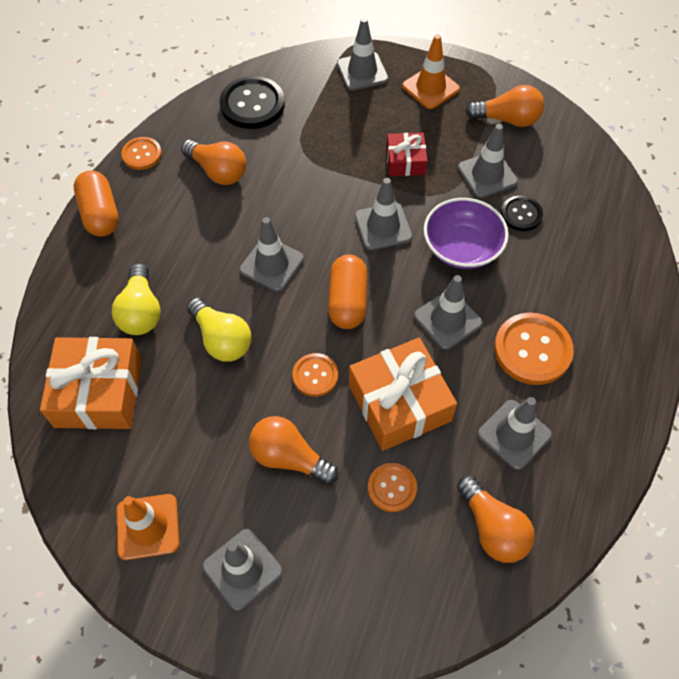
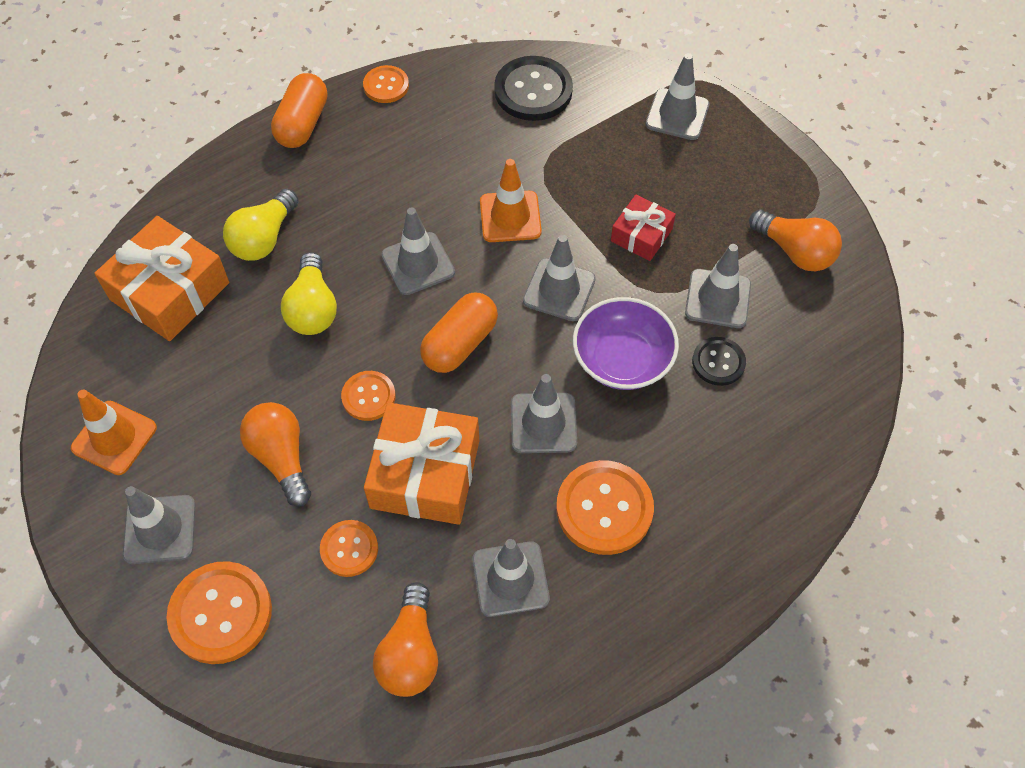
camera: 35 degrees right, 0 degrees up
(218, 171) = (443, 142): orange light bulb -> none
(340, 596) = (221, 613): none -> orange button
(430, 88) = (737, 171): orange traffic cone -> orange traffic cone (510, 217)

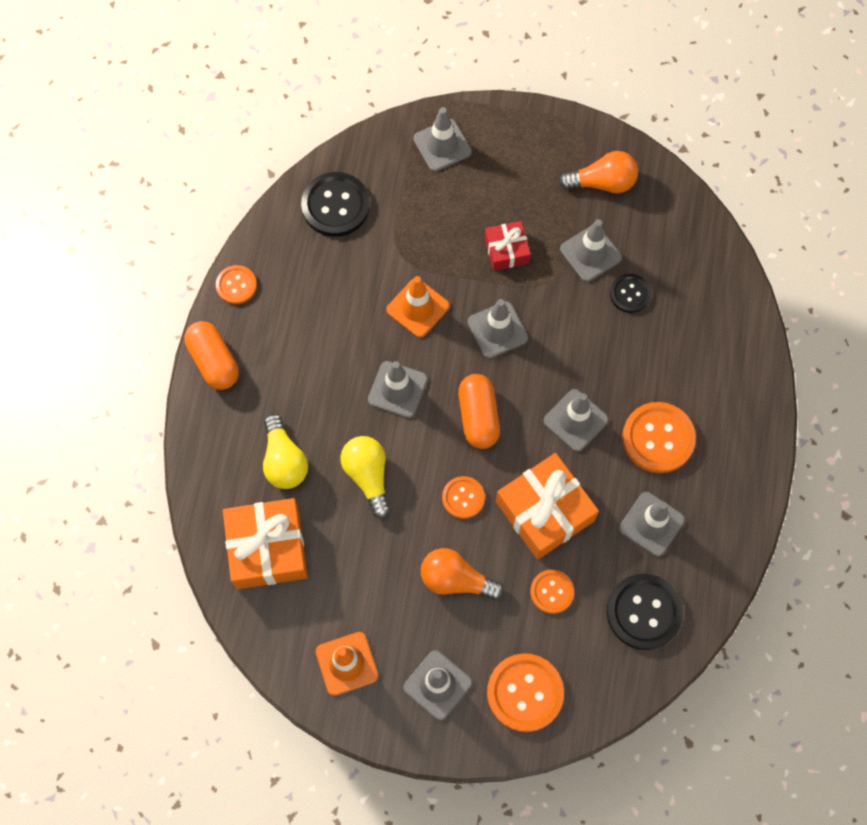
camera: 45 degrees left, 10 degrees up
(313, 308) = (368, 476): yellow light bulb -> yellow light bulb turned 150 degrees counterclockwise
(410, 652) = (644, 612): orange light bulb -> black button
(622, 359) = (577, 341): purple bowl -> none

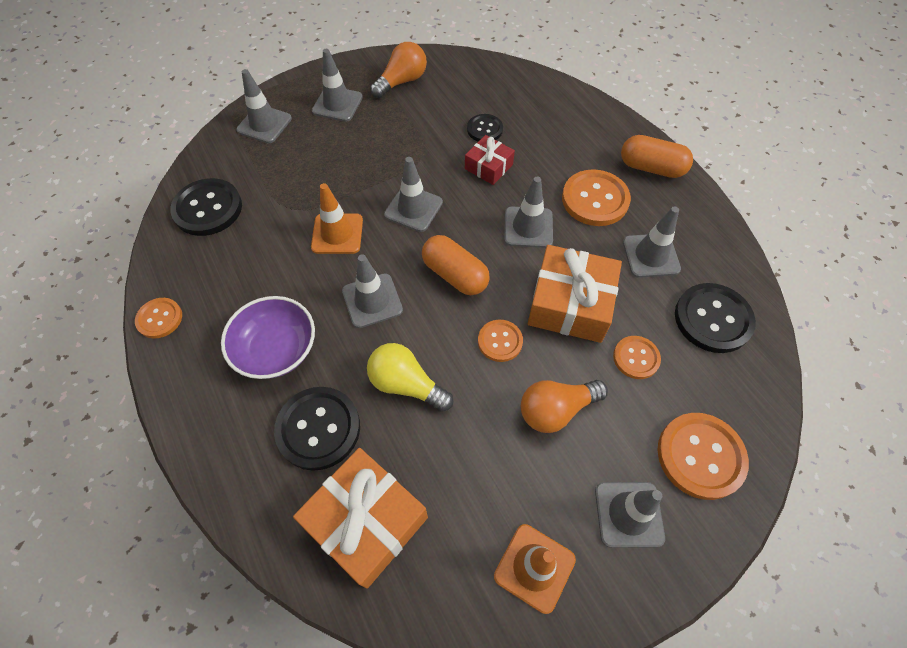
camera: 40 degrees left, 10 degrees down
(214, 361) = (182, 393): orange capsule -> orange capsule (651, 168)
(284, 460) = (318, 429): yellow light bulb -> black button
(299, 376) = (276, 349): none -> purple bowl
(506, 250) = (372, 156): red gift -> red gift (488, 167)
(590, 253) = (434, 123): grey traffic cone -> grey traffic cone (337, 104)

